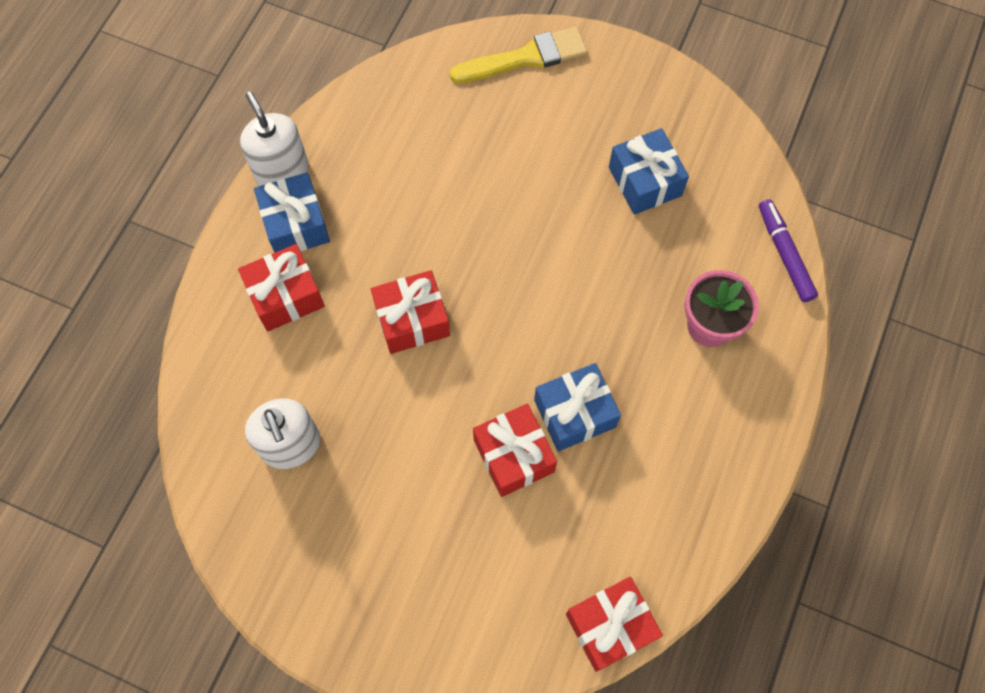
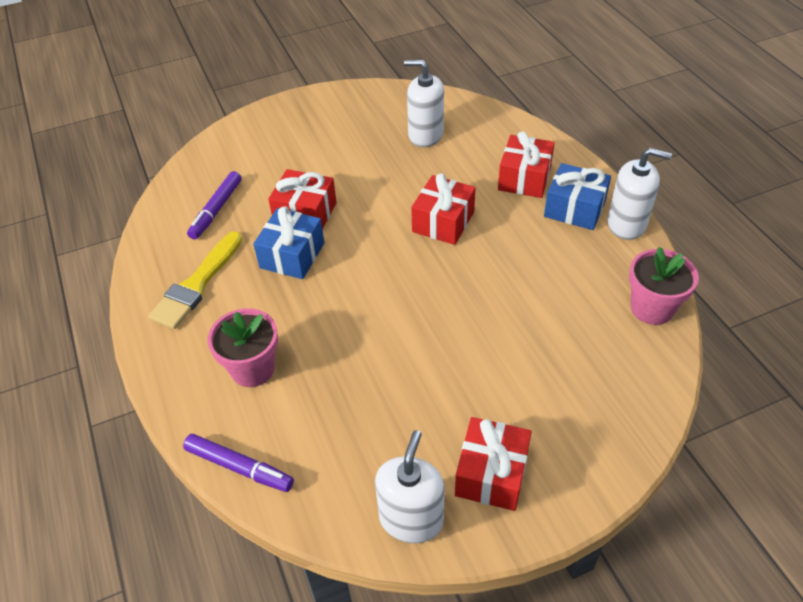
camera: 135 degrees right, 20 degrees down
(375, 97) = (652, 308): none -> pink flower pot
(525, 57) = (608, 434): yellow brush -> yellow brush (197, 284)
(590, 549) = (216, 210): none -> purple marker
(610, 626) = (173, 192): red gift -> red gift (491, 474)
(645, 181) = (403, 424): blue gift -> none
(704, 122) = (411, 519): none -> white soap dispenser

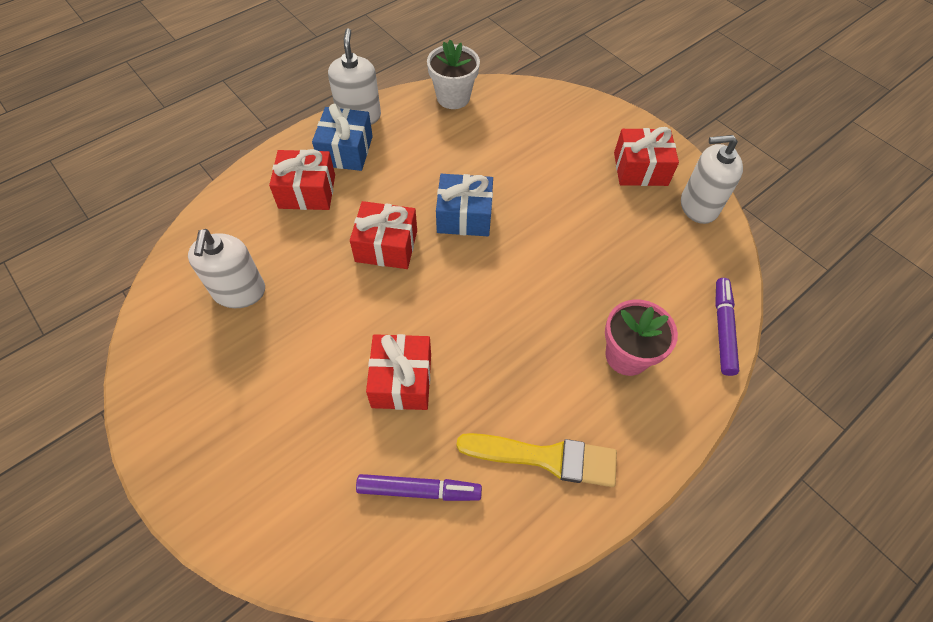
camera: 110 degrees left, 10 degrees up
(292, 255) = (472, 371): blue gift -> blue gift (464, 216)
(652, 308) = (453, 97): pink flower pot -> white flower pot

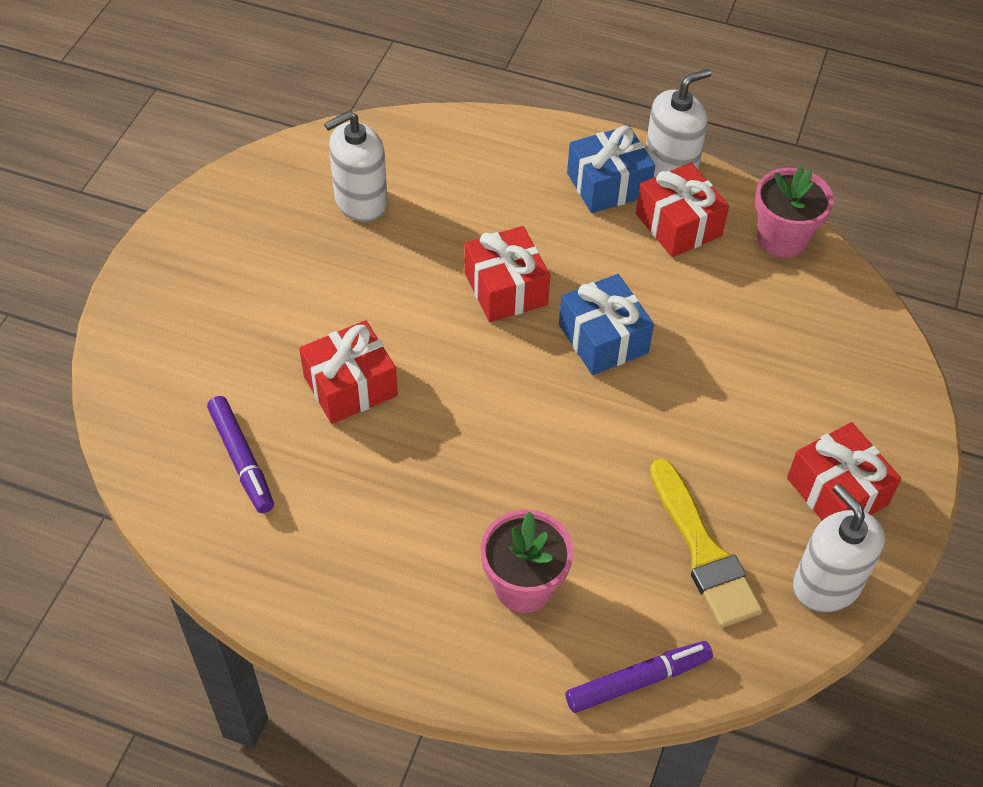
camera: 60 degrees right, 5 degrees down
(307, 191) = (524, 183): red gift -> red gift (678, 225)
(453, 97) = (782, 239): white flower pot -> pink flower pot
(545, 458) = (342, 556): yellow brush -> yellow brush (703, 551)

